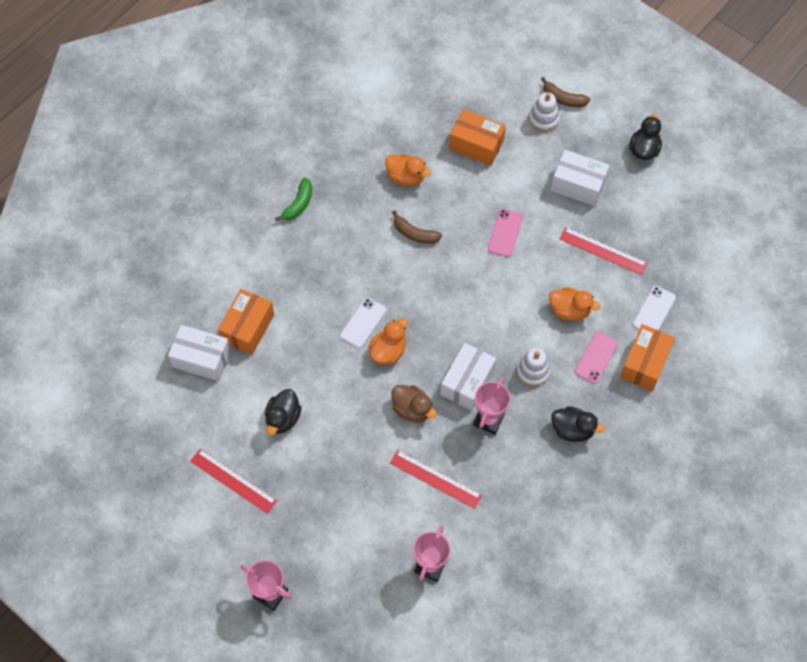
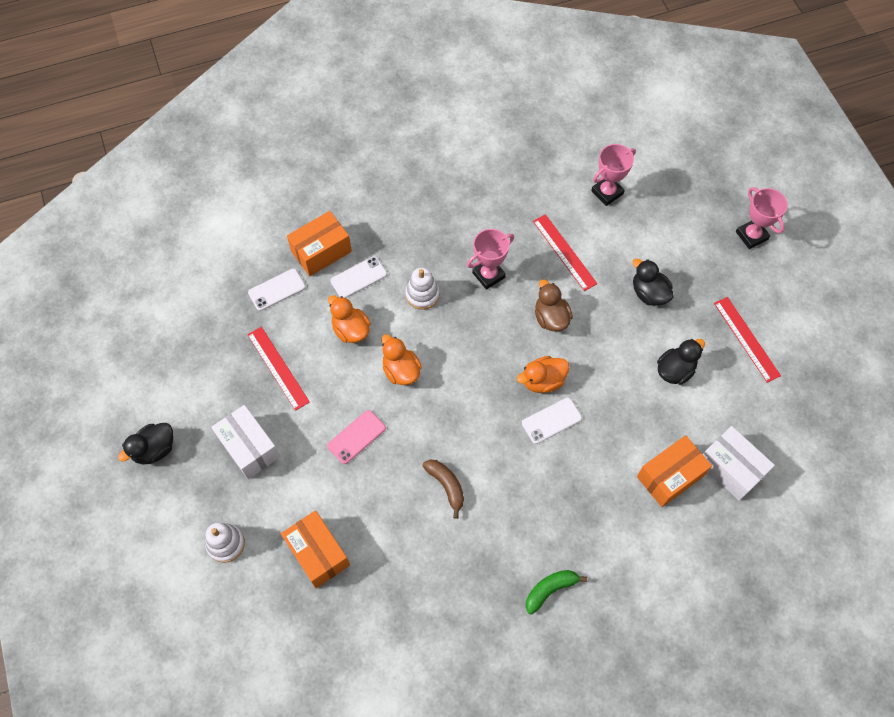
camera: 150 degrees left, 0 degrees up
(406, 177) = (416, 557): orange duck -> orange duck (401, 370)
(467, 382) = (487, 315): white box -> none
(563, 99) = (187, 557): brown banana -> none
(572, 429) = (422, 231): black duck -> black duck (649, 293)
(596, 357) = (358, 277): pink phone -> white phone

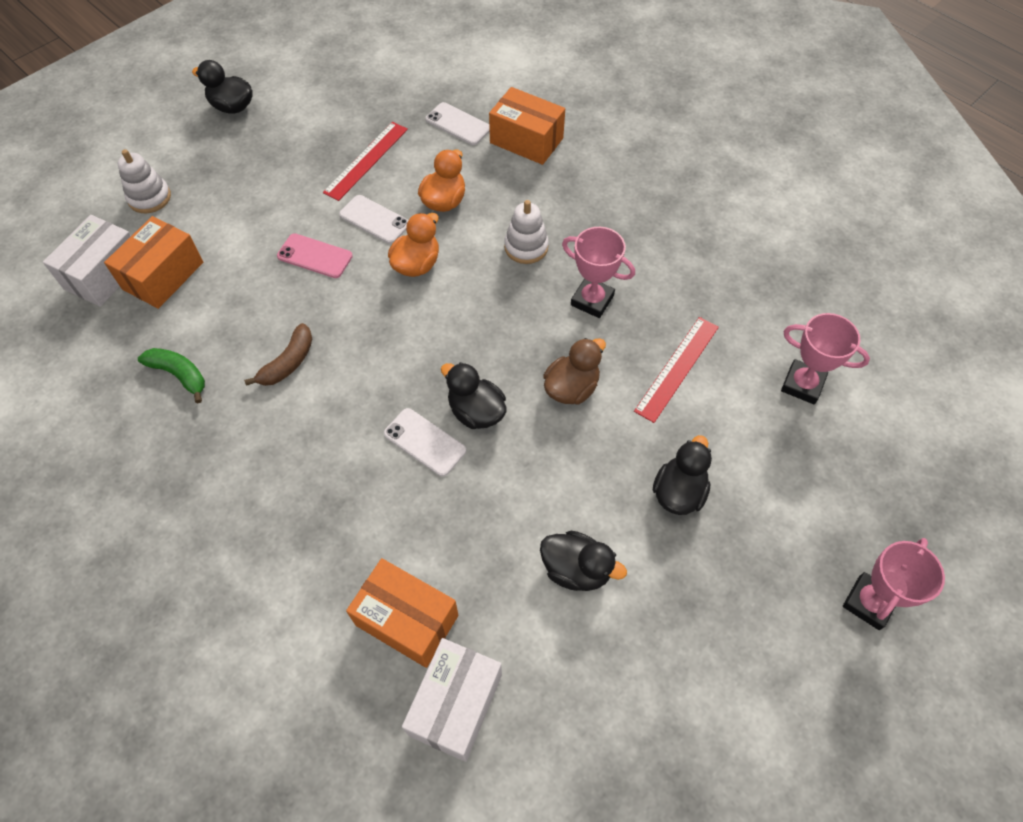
camera: 65 degrees right, 5 degrees down
(249, 447) = (264, 174): white box -> white box (104, 274)
(358, 277) = (513, 183): white phone -> white phone (374, 219)
(542, 381) = (476, 411): orange duck -> black duck
(550, 589) = (189, 525): green banana -> green banana (179, 375)
(746, 339) = (684, 655): red ruler -> none

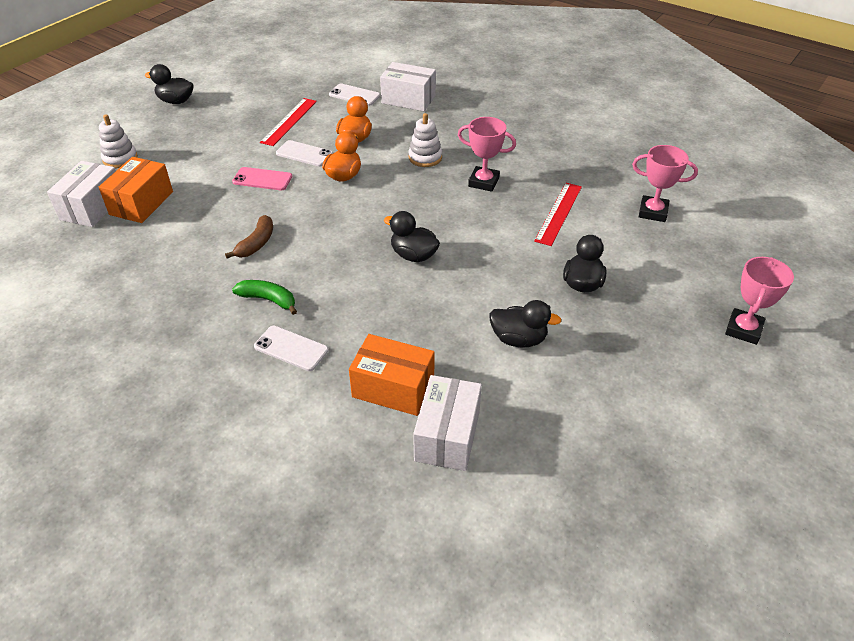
camera: 10 degrees left, 15 degrees down
(179, 375) = (168, 261): green banana -> green banana (268, 300)
(425, 442) = (378, 278): white phone -> white phone (291, 348)
(526, 140) = (408, 99): orange box -> white box
(571, 388) = (483, 233): brown duck -> none

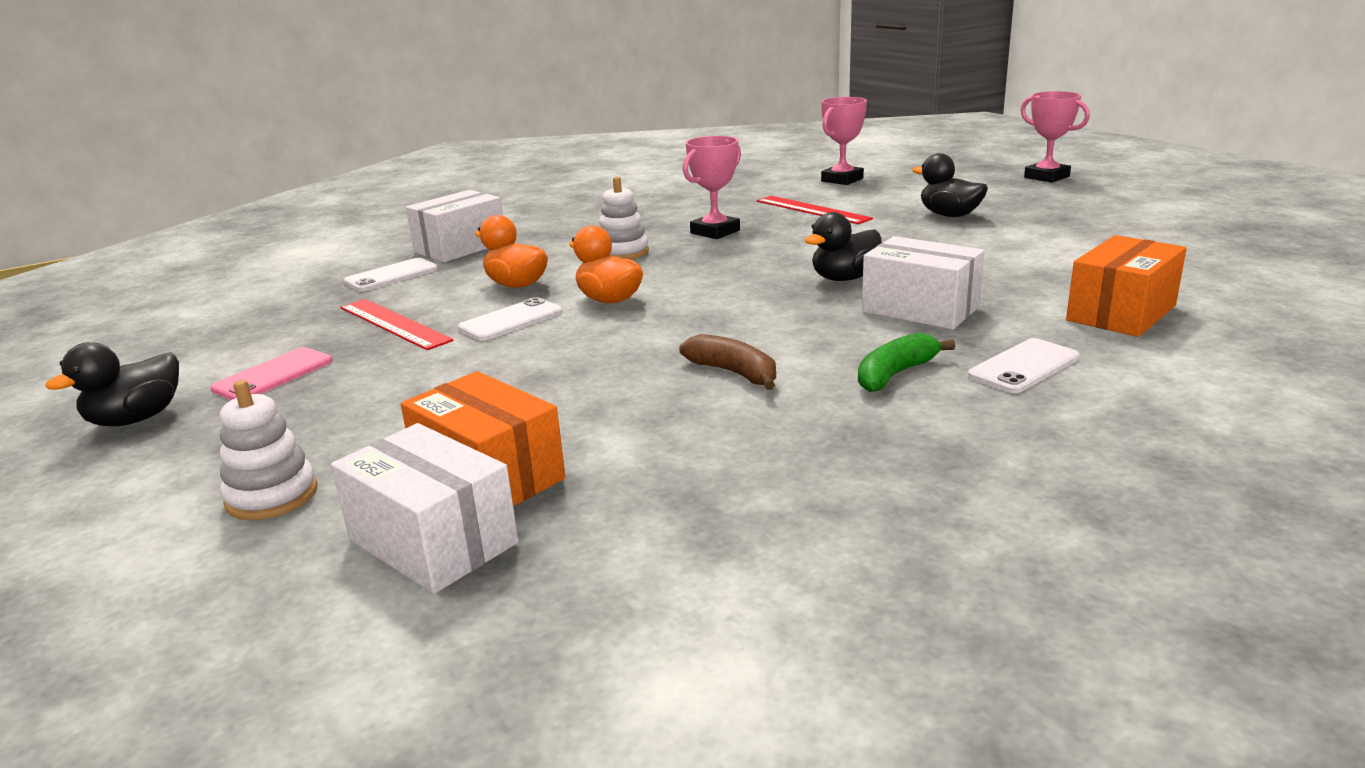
camera: 65 degrees left, 20 degrees down
(262, 179) = (546, 356): pink phone -> pink phone (273, 375)
(447, 436) = (1210, 295): white box -> white box (920, 309)
(518, 339) = (1038, 248): black duck -> none

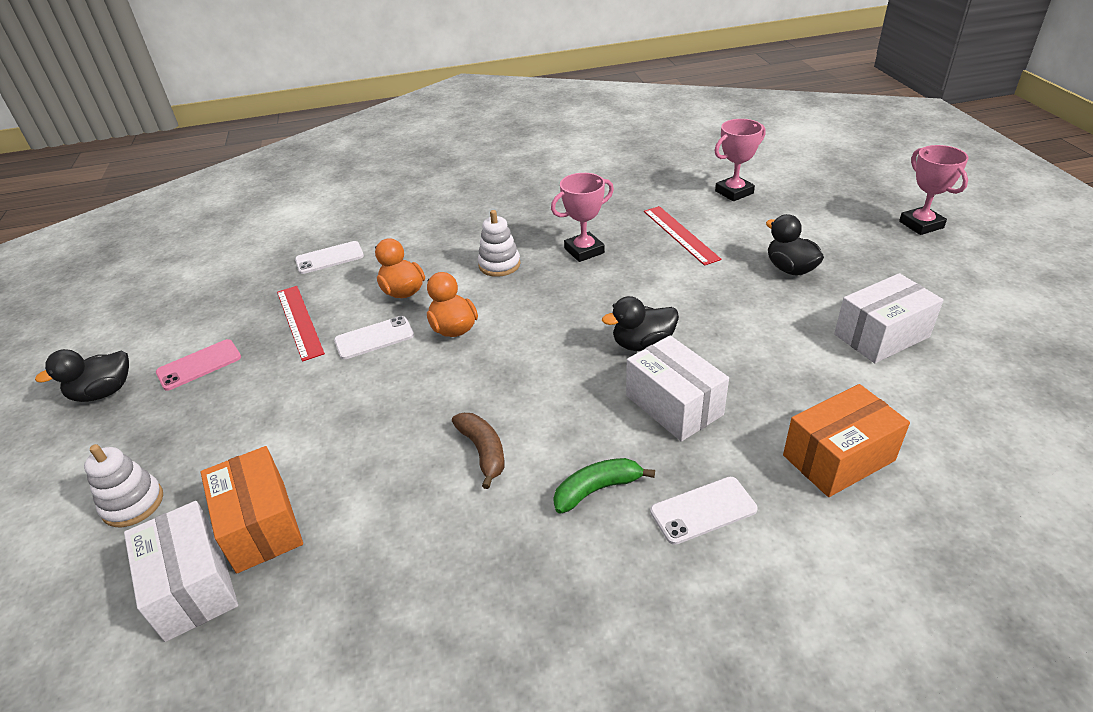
camera: 20 degrees right, 15 degrees up
(460, 247) = (393, 231): white box -> white box (881, 336)

